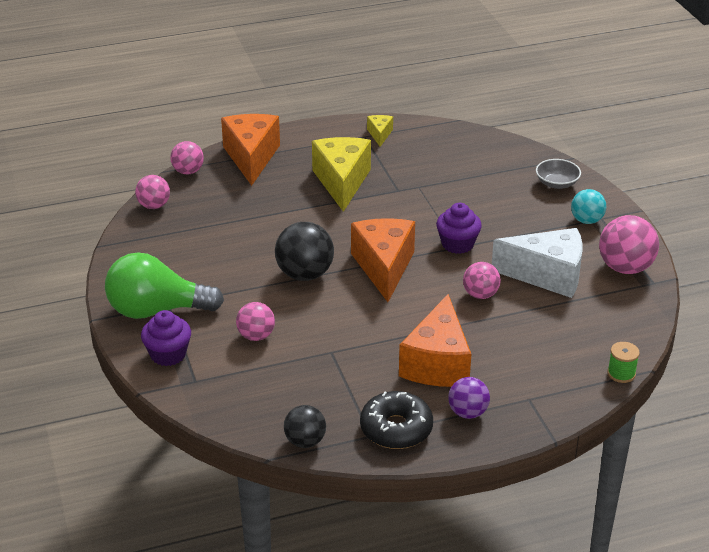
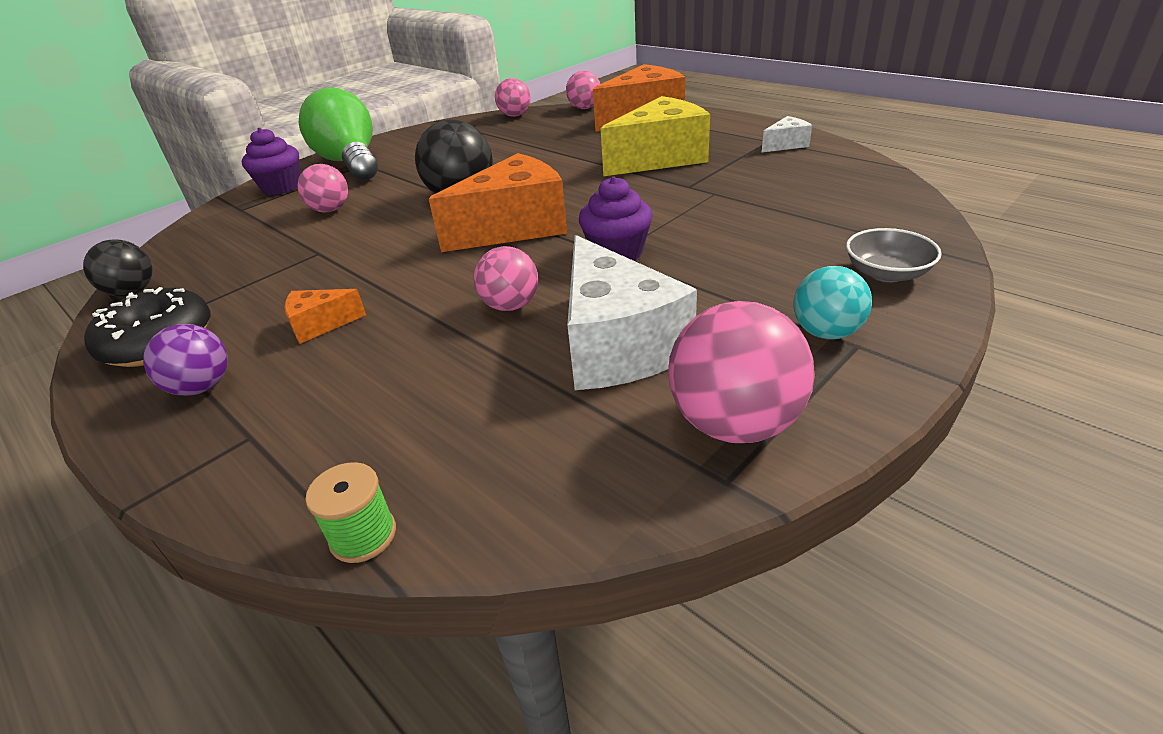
camera: 65 degrees right, 0 degrees up
(380, 134) = (786, 145): yellow cheese -> white cheese
(437, 363) = (320, 325): orange cheese -> orange cheese, size x0.46

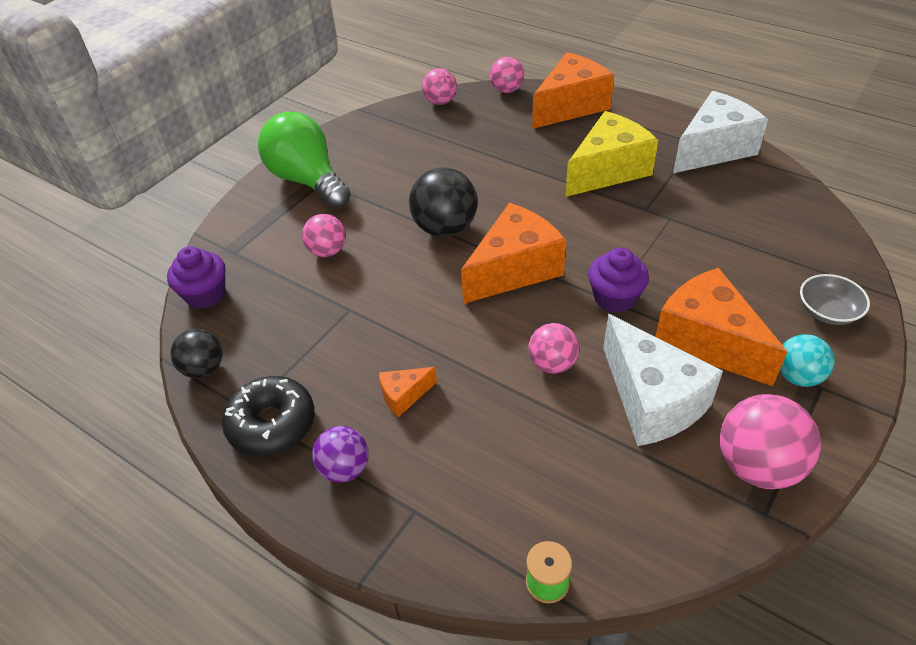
camera: 10 degrees left, 10 degrees up
(281, 187) = (256, 219): purple cupcake -> purple cupcake (205, 294)
(715, 294) = (707, 341): none -> orange cheese
(786, 145) = (713, 149): white cheese -> white cheese, size x2.15

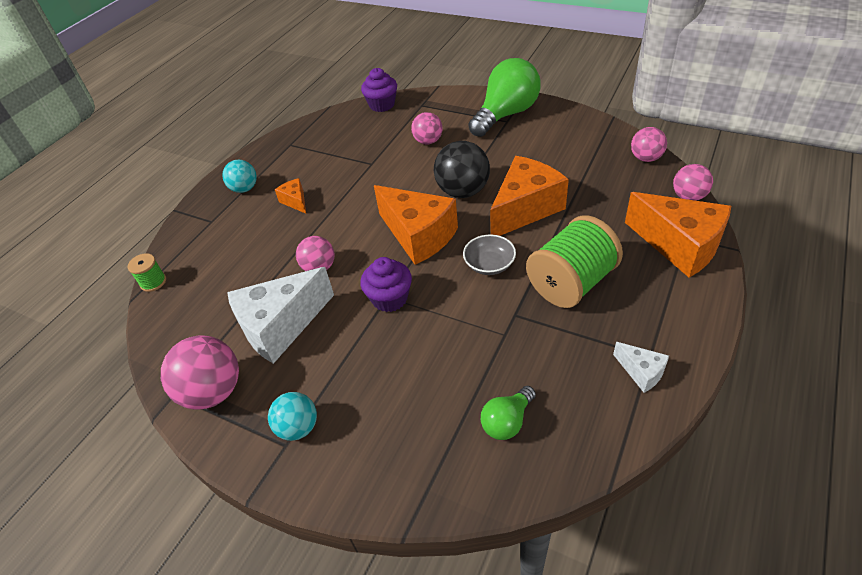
camera: 85 degrees right, 0 degrees up
(203, 368) = (322, 121): black ball -> none
(272, 424) = (279, 155): black donut -> none
(344, 468) = (244, 189): purple ball -> turquoise ball
(608, 170) = (571, 283): yellow cheese -> green spool
(707, 341) = (340, 362): orange cheese -> orange cheese (525, 209)
(713, 149) = (641, 372): white cheese -> white cheese, size x0.46
(770, 226) = (507, 421): none -> green light bulb
(827, 311) = (379, 462): grey bowl -> grey bowl (489, 264)

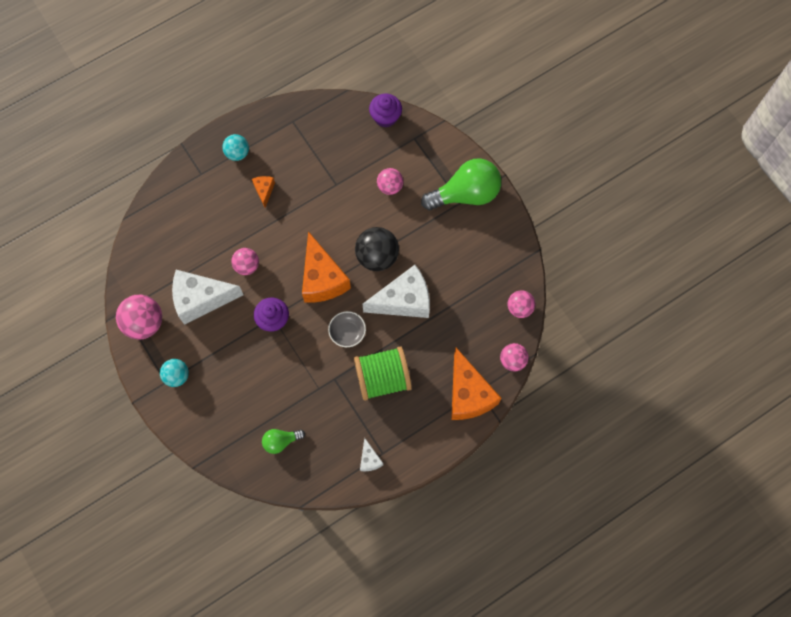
camera: 25 degrees right, 25 degrees up
(153, 282) = (143, 210): green spool -> none
(525, 209) = (404, 300): orange cheese -> white cheese

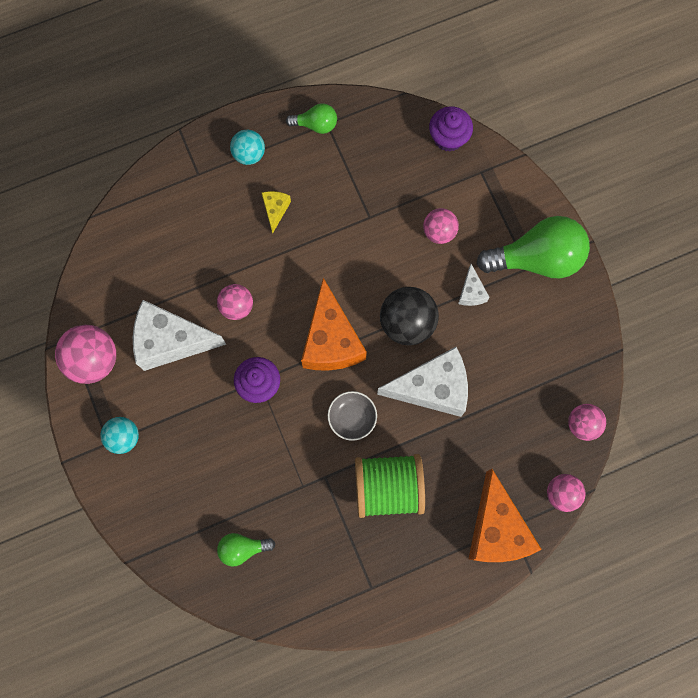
camera: 10 degrees right, 5 degrees up
(264, 191) = (275, 210): orange cheese -> yellow cheese
(284, 123) = (316, 124): none -> green light bulb
(369, 459) = (353, 593): white cheese -> white cheese (471, 292)

